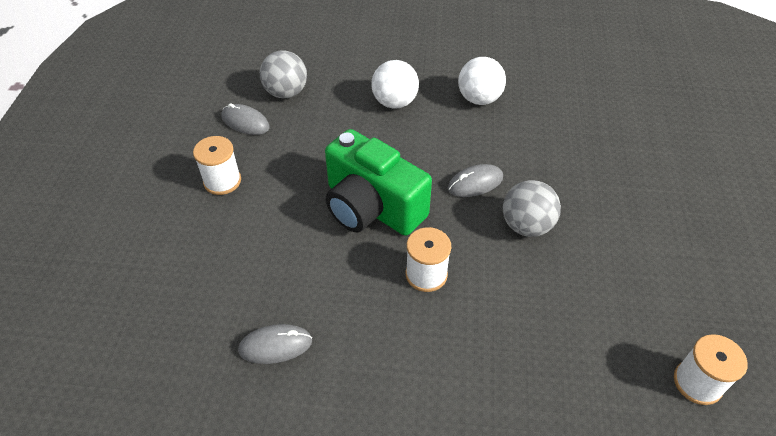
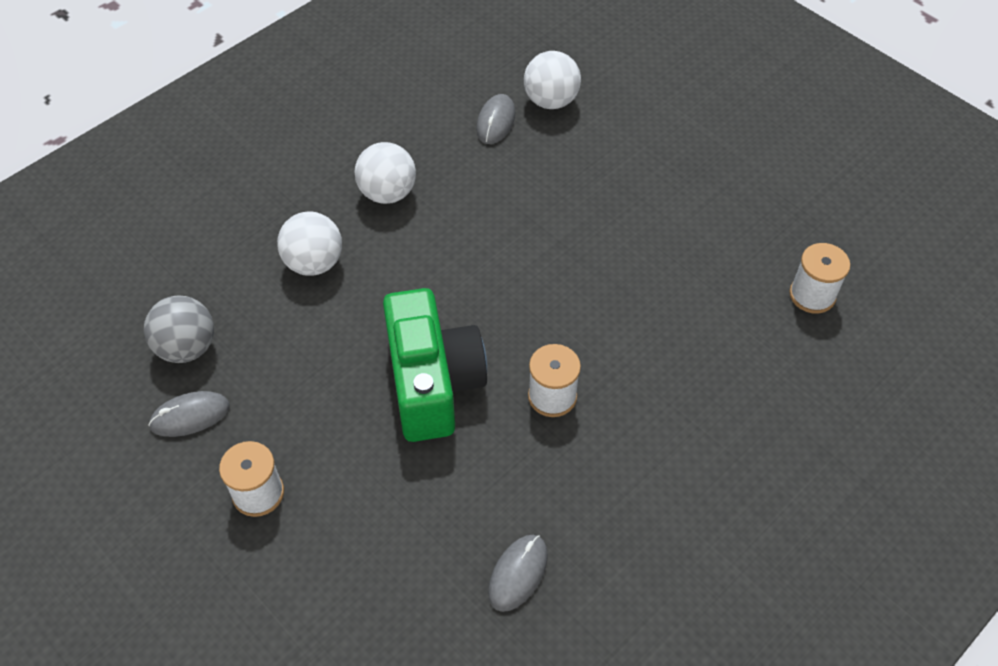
camera: 50 degrees left, 5 degrees up
(372, 207) = (432, 382): green camera -> green camera turned 90 degrees counterclockwise
(475, 183) = (488, 279): grey mouse -> grey mouse (495, 121)
(526, 226) = (573, 281): grey ball -> none
(647, 122) = (551, 101): none -> white ball

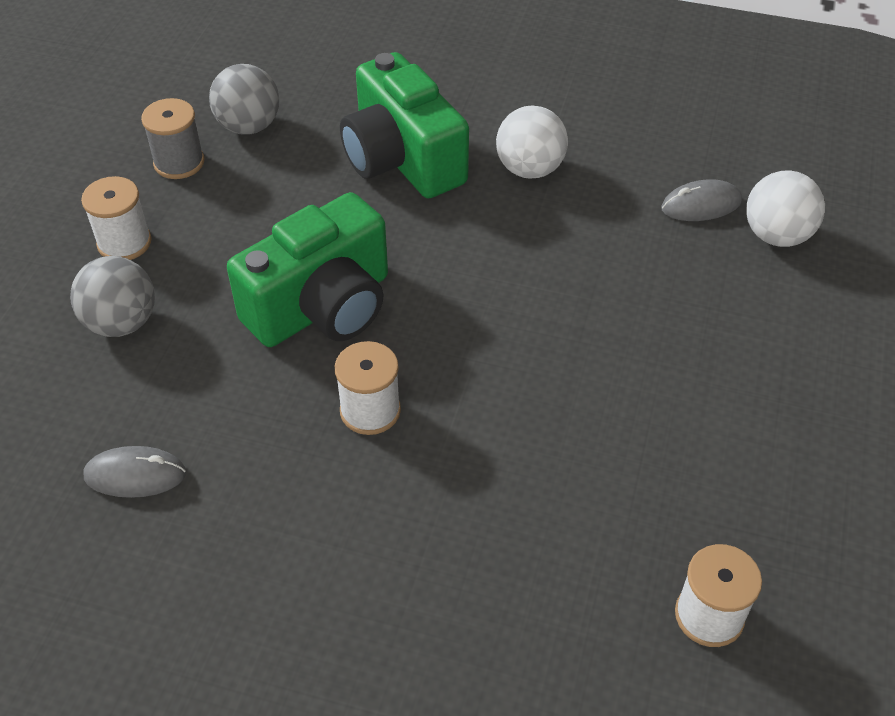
camera: 60 degrees right, 5 degrees down
(190, 416) = (179, 162): grey mouse -> grey spool
(314, 263) = (402, 159): white ball -> green camera
(351, 528) = (121, 322): none -> grey ball

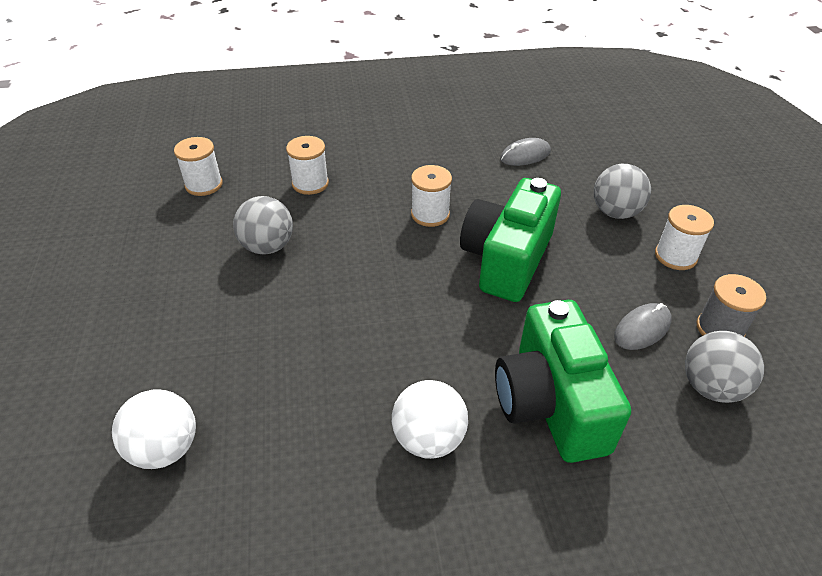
camera: 155 degrees right, 5 degrees down
(402, 159) = (550, 403): green camera -> green camera turned 135 degrees counterclockwise
(522, 546) = (310, 183): none -> white spool
(626, 437) = (267, 246): none -> grey ball
(701, 205) = (245, 459): grey mouse -> grey mouse (642, 329)

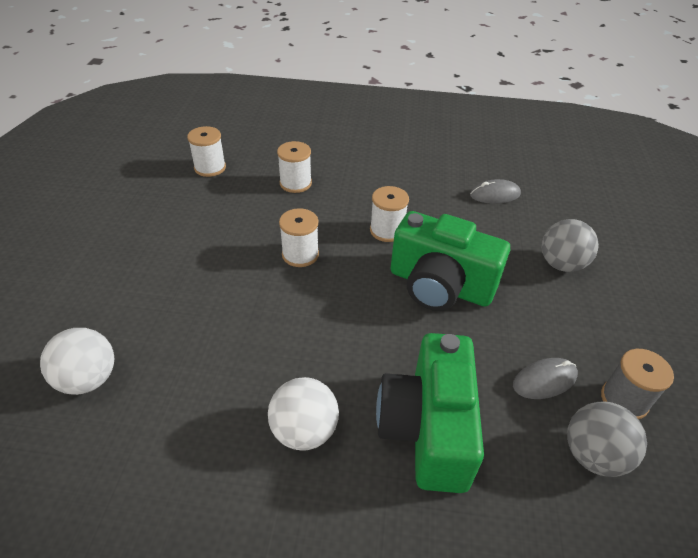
camera: 15 degrees right, 0 degrees up
(267, 246) = (239, 229): grey ball -> none
(507, 259) = (440, 285): green camera -> green camera turned 105 degrees counterclockwise
(675, 256) = (605, 318): white spool -> white spool (300, 254)

